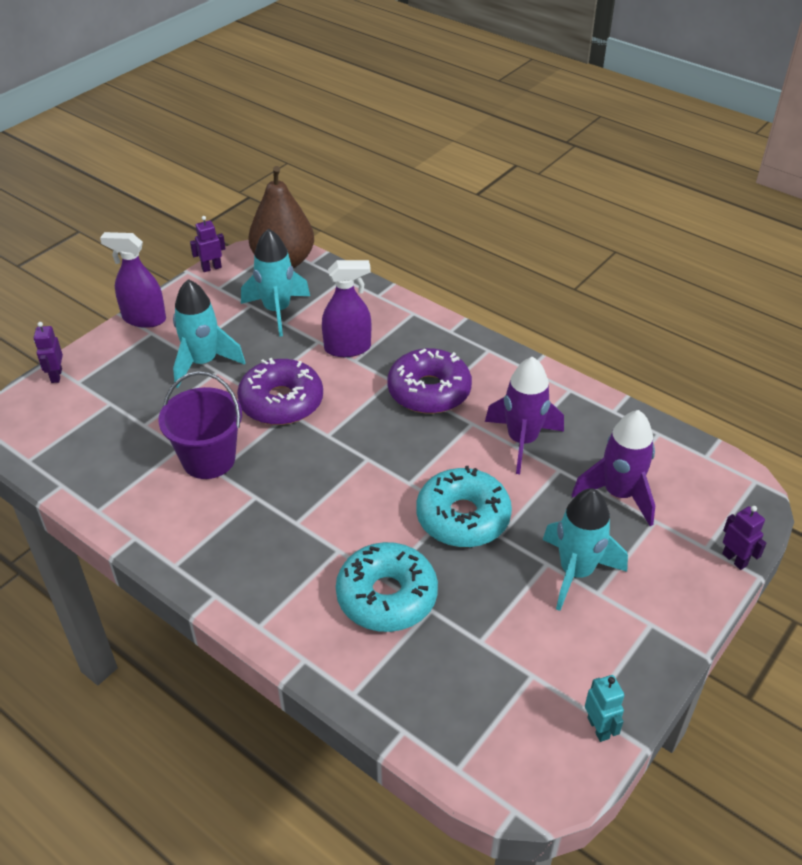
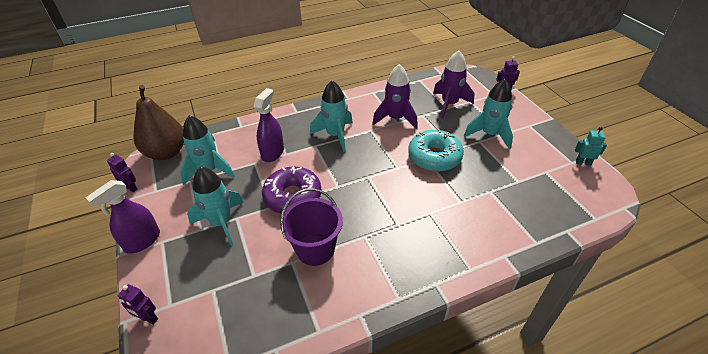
camera: 60 degrees left, 0 degrees up
(211, 268) = (131, 188): purple robot -> purple robot turned 120 degrees clockwise
(387, 596) = (474, 205): turquoise donut -> none
(429, 391) = (335, 135): purple donut -> turquoise rocket

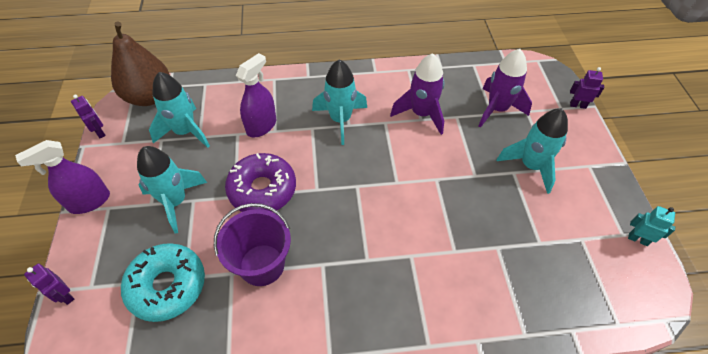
camera: 15 degrees right, 10 degrees up
(434, 157) = (447, 180): turquoise donut -> turquoise donut (167, 286)

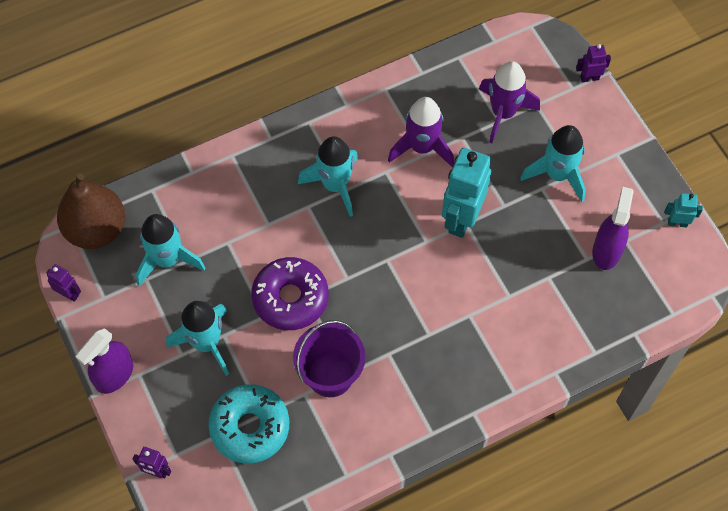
camera: 20 degrees left, 10 degrees up
(261, 126) = (250, 223): purple spray bottle -> purple spray bottle (606, 251)
(434, 174) = (461, 218): none -> turquoise robot

